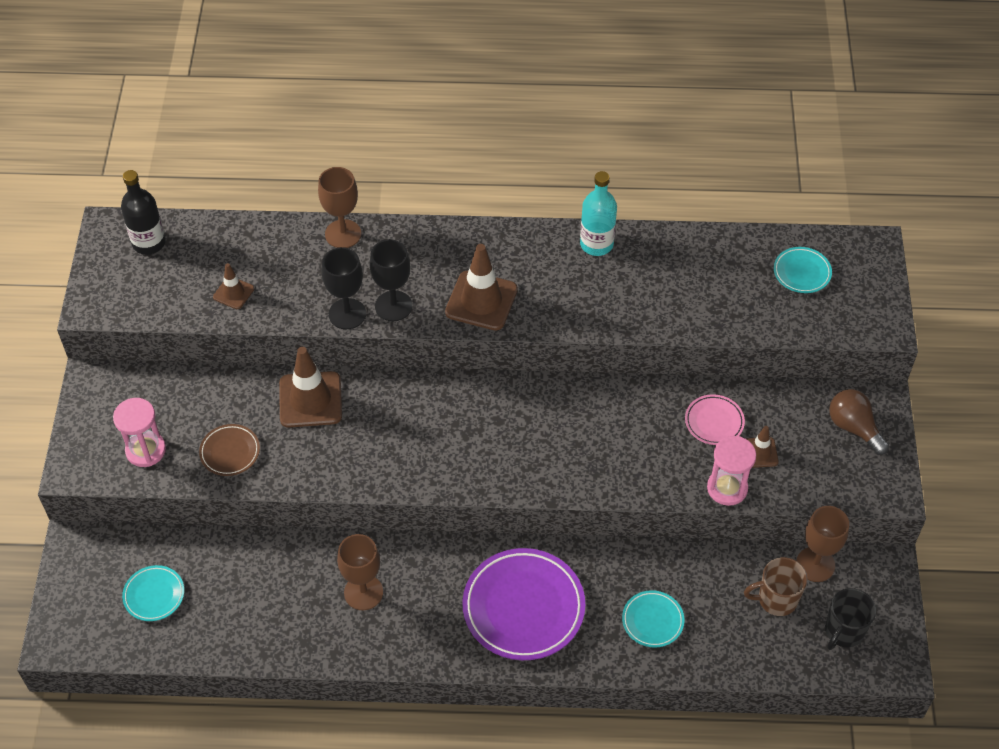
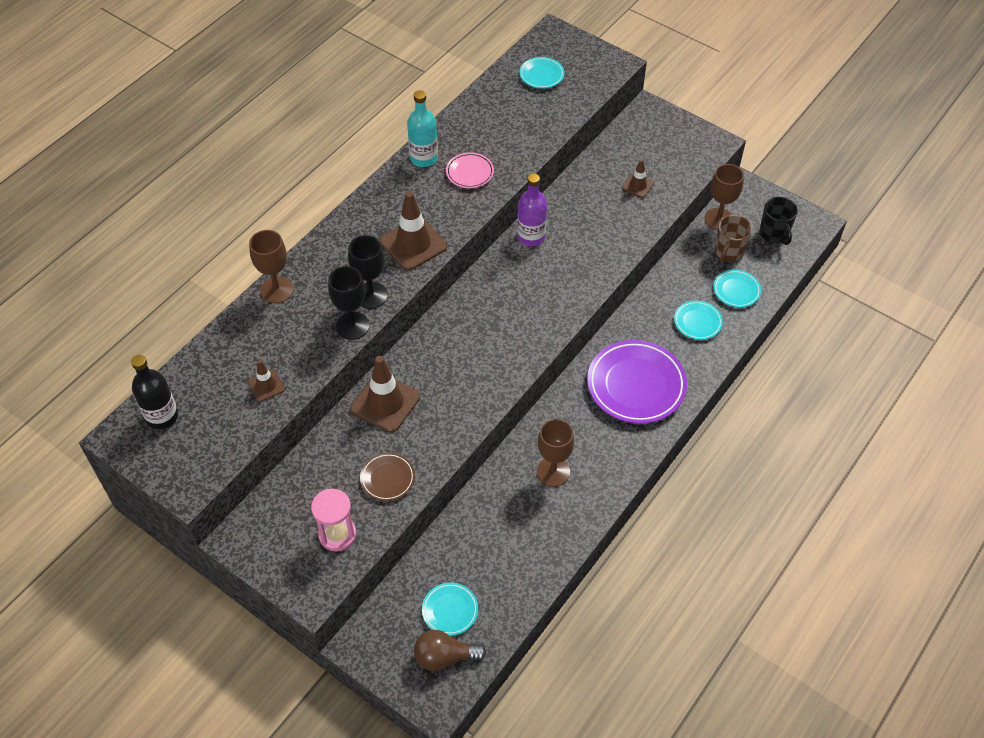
camera: 55 degrees left, 0 degrees up
(605, 398) = (531, 237): none -> purple bottle
(714, 422) = (596, 194): pink plate -> pink plate (470, 173)
(727, 488) = (651, 216): pink hourglass -> none
(728, 635) = (736, 290): none -> turquoise plate
(854, 427) = (656, 132): brown light bulb -> brown light bulb (444, 657)

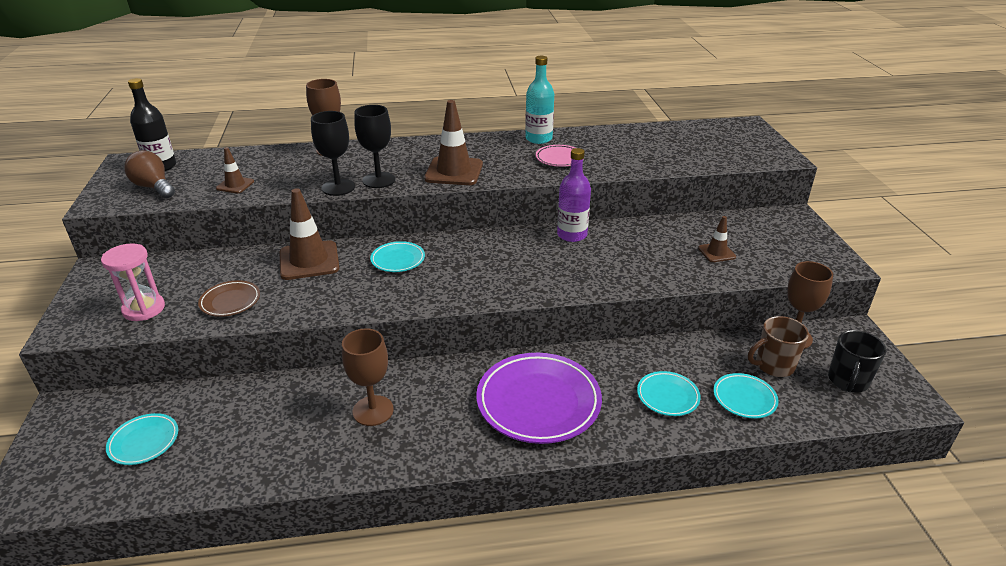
camera: 45 degrees right, 20 degrees down
(444, 657) = (82, 471): brown light bulb -> brown light bulb (154, 187)
(541, 75) = (702, 139): turquoise plate -> turquoise plate (398, 260)

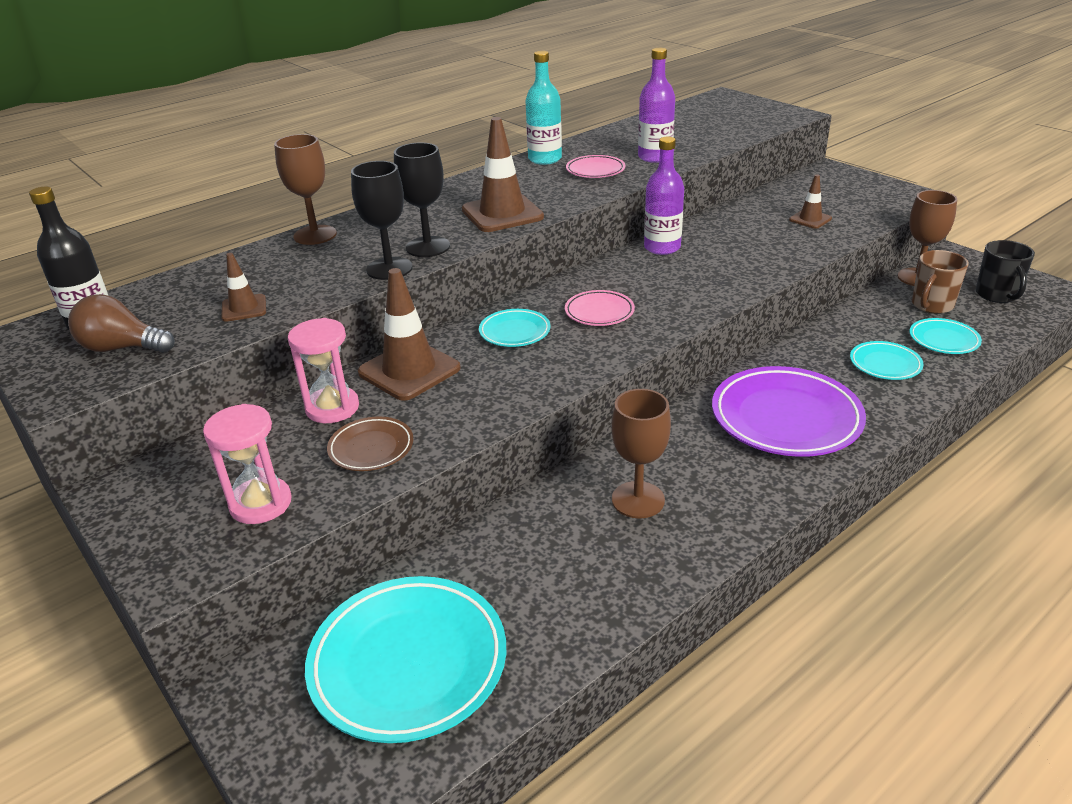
camera: 30 degrees left, 0 degrees up
(144, 442) = (408, 662): turquoise plate -> turquoise plate, size x1.98
(243, 267) = (332, 408): none -> pink hourglass
(466, 267) = (599, 312): none -> pink plate
(617, 161) = (655, 157): none -> purple bottle

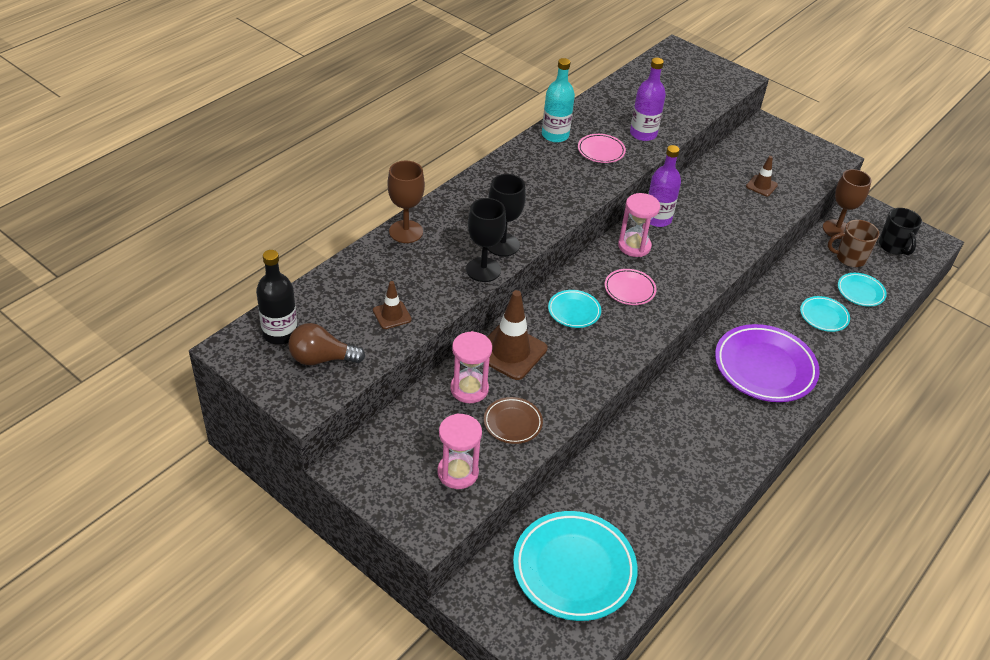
camera: 15 degrees left, 10 degrees up
(502, 213) = (545, 205): brown traffic cone -> none
(622, 272) = (634, 246): none -> pink hourglass
(638, 500) = (682, 441): brown goblet -> none
(931, 305) = (849, 258): brown mug -> brown mug turned 60 degrees clockwise

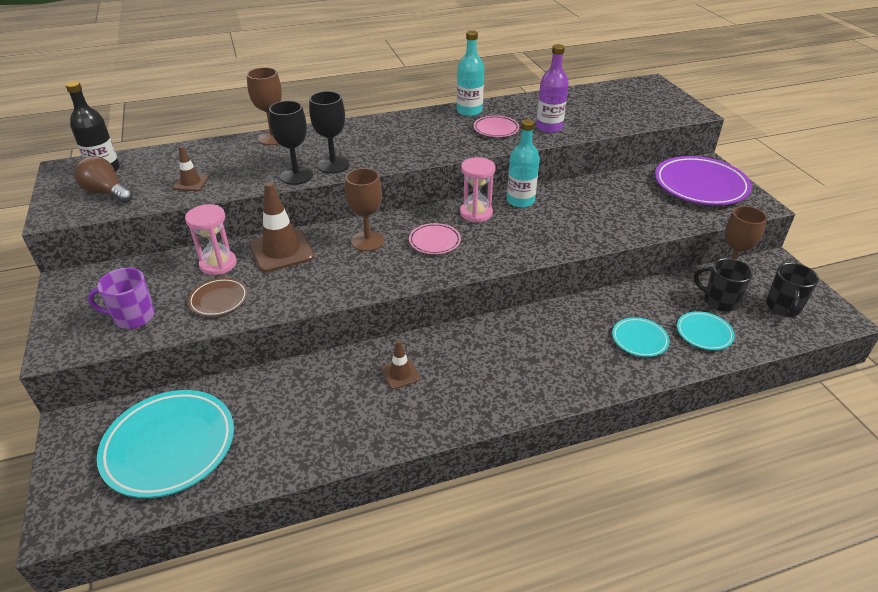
camera: 35 degrees right, 5 degrees down
(458, 472) = (133, 317): pink hourglass -> purple mug
(574, 311) = (367, 241): turquoise plate -> brown goblet
(657, 219) = (520, 201): purple bottle -> turquoise bottle
(761, 186) = (653, 205): brown traffic cone -> brown traffic cone (400, 374)
(764, 367) = (529, 359): purple plate -> purple plate (700, 186)
(849, 258) = (719, 301): brown mug -> black mug

